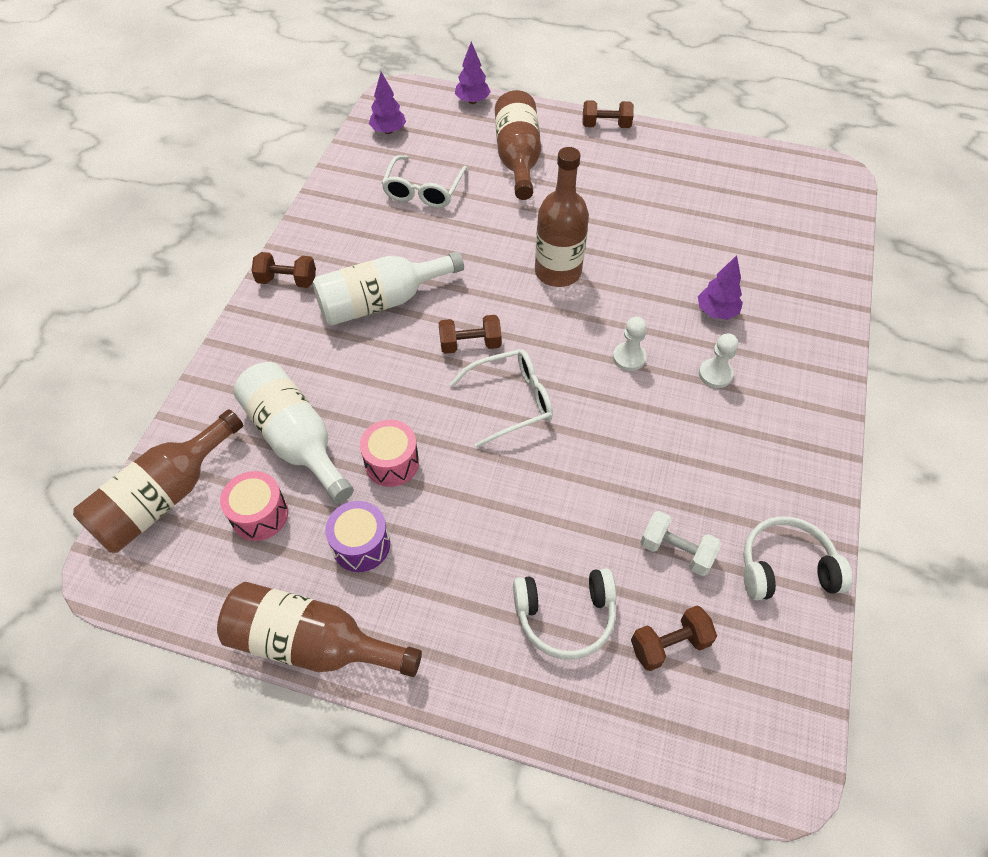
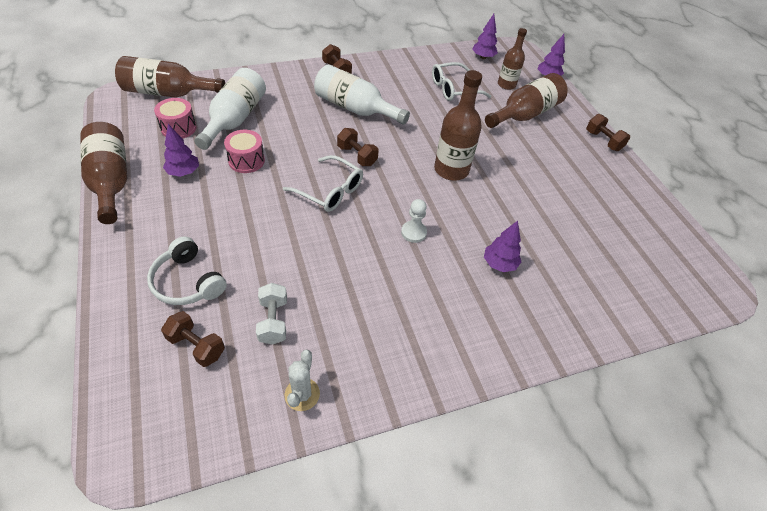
camera: 50 degrees right, 5 degrees down
(361, 545) = (183, 172): purple drum -> purple tree
(455, 142) = (506, 85): none -> brown bottle
(715, 374) = (441, 285): white pawn -> none
(785, 567) = (302, 394): white headphones -> white cactus

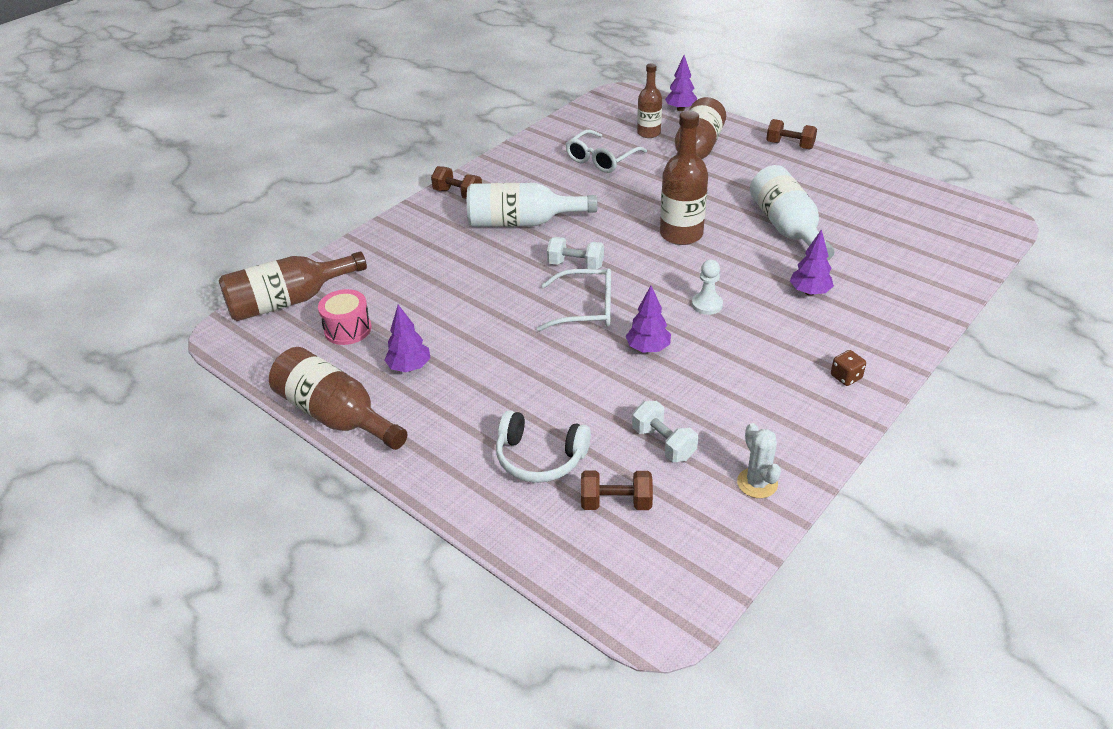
camera: 25 degrees left, 10 degrees down
(235, 119) = (402, 291): white bottle -> white bottle (787, 228)
(246, 160) = (465, 324): pink drum -> none
(357, 156) = (575, 265): brown dumbbell -> white dumbbell
(456, 349) = (846, 377): none -> brown dice
(483, 57) = (597, 116): purple tree -> purple tree (648, 348)

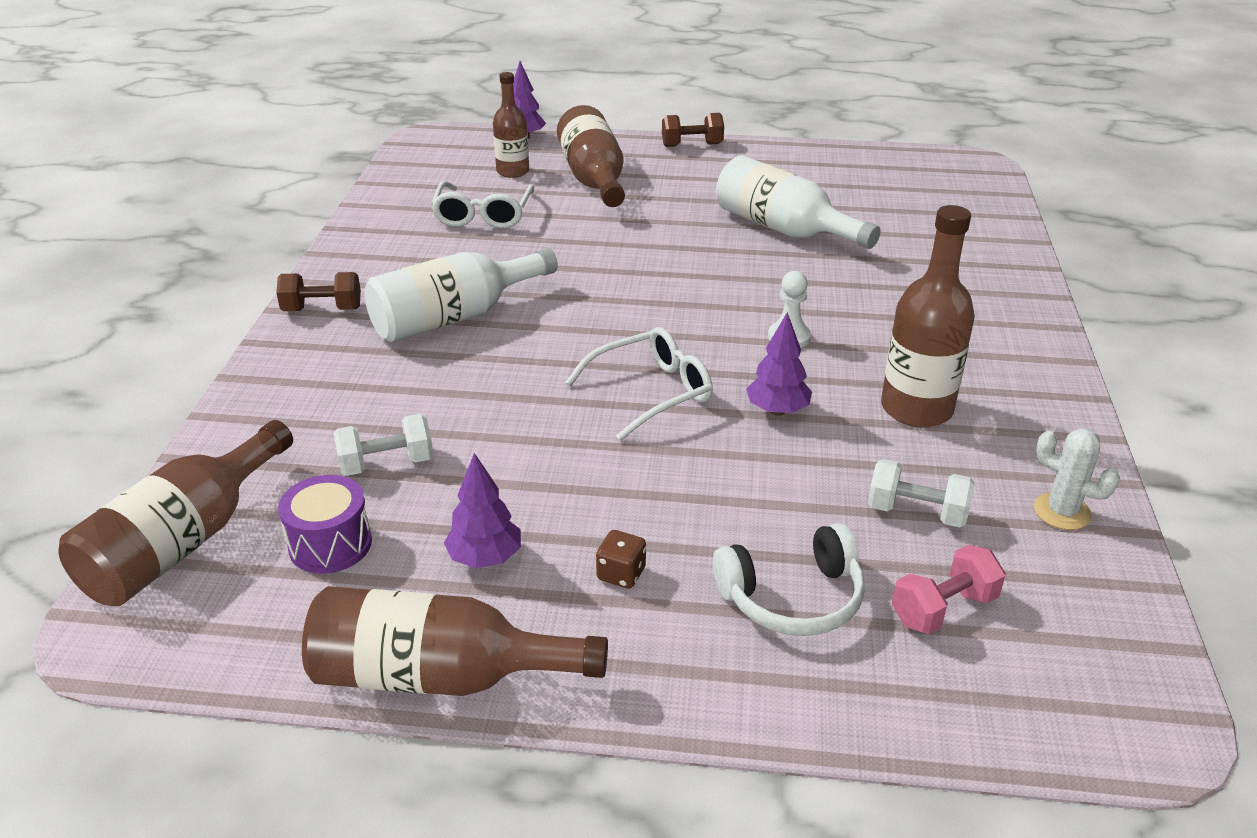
camera: 35 degrees left, 5 degrees down
(348, 329) = (330, 544): pink drum -> purple drum
(575, 265) = (582, 345): white dumbbell -> white dumbbell (386, 464)
(616, 502) = (943, 609): brown dumbbell -> pink dumbbell
(681, 234) = (674, 270): brown bottle -> brown bottle (916, 409)
(809, 292) = (881, 287): purple tree -> none
(846, 377) = (1015, 361): brown dice -> brown dice (621, 574)

